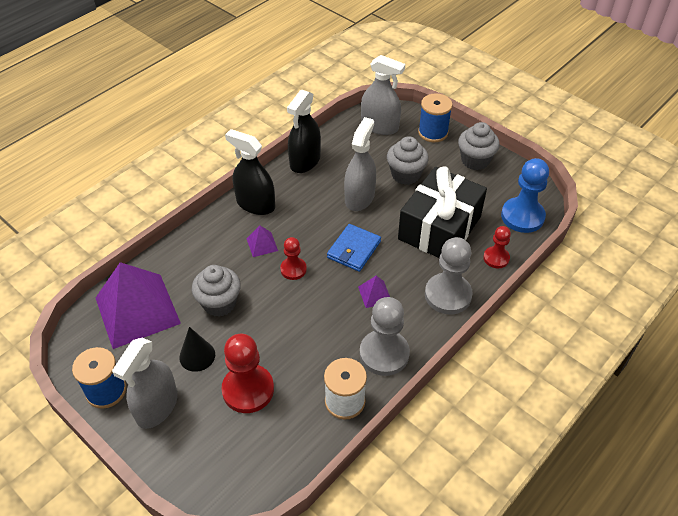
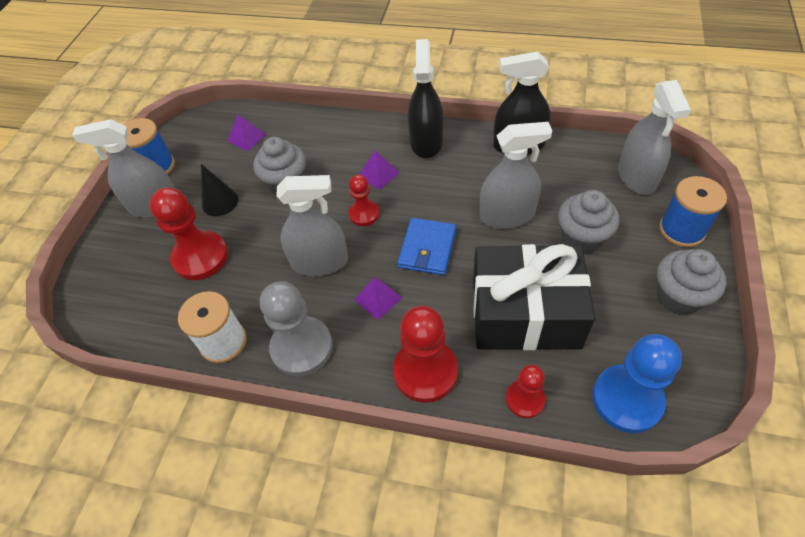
camera: 65 degrees right, 5 degrees up
(137, 310) = (246, 137): purple pyramid -> purple pyramid, size x0.41
(317, 313) = (320, 262): none -> grey spray bottle
(354, 249) = (427, 248): blue wallet -> blue wallet turned 75 degrees counterclockwise
(448, 295) = (425, 371): grey pawn -> red pawn

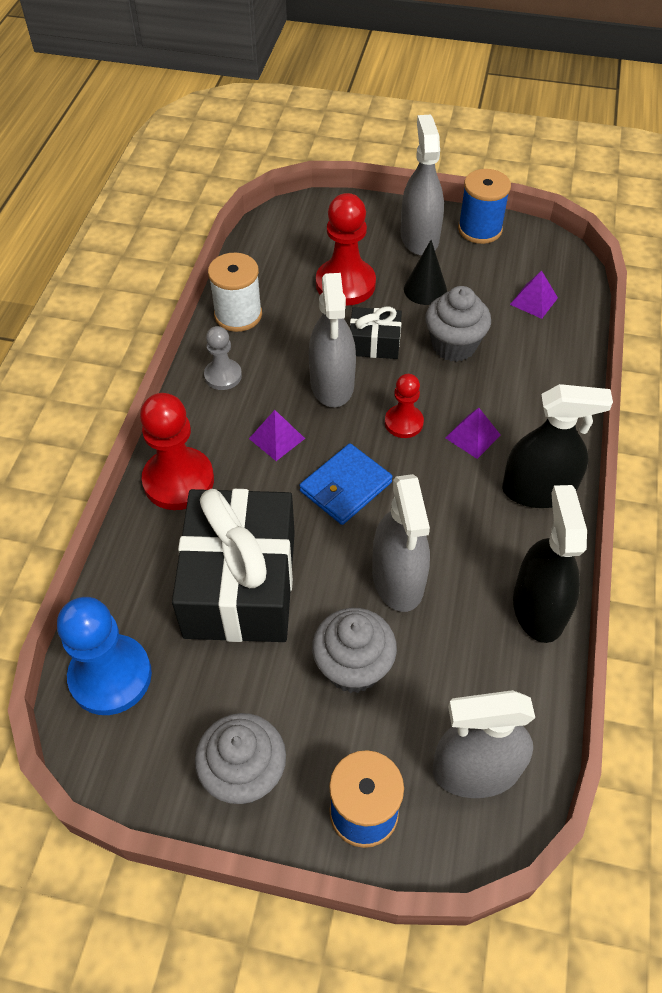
camera: 85 degrees right, 0 degrees up
(276, 234) = (374, 343): none -> black gift
(302, 347) = (223, 376): grey pawn -> grey pawn, size x0.57
(427, 248) = (345, 486): blue wallet -> blue wallet turned 60 degrees counterclockwise
(525, 399) = (130, 571): red pawn -> none

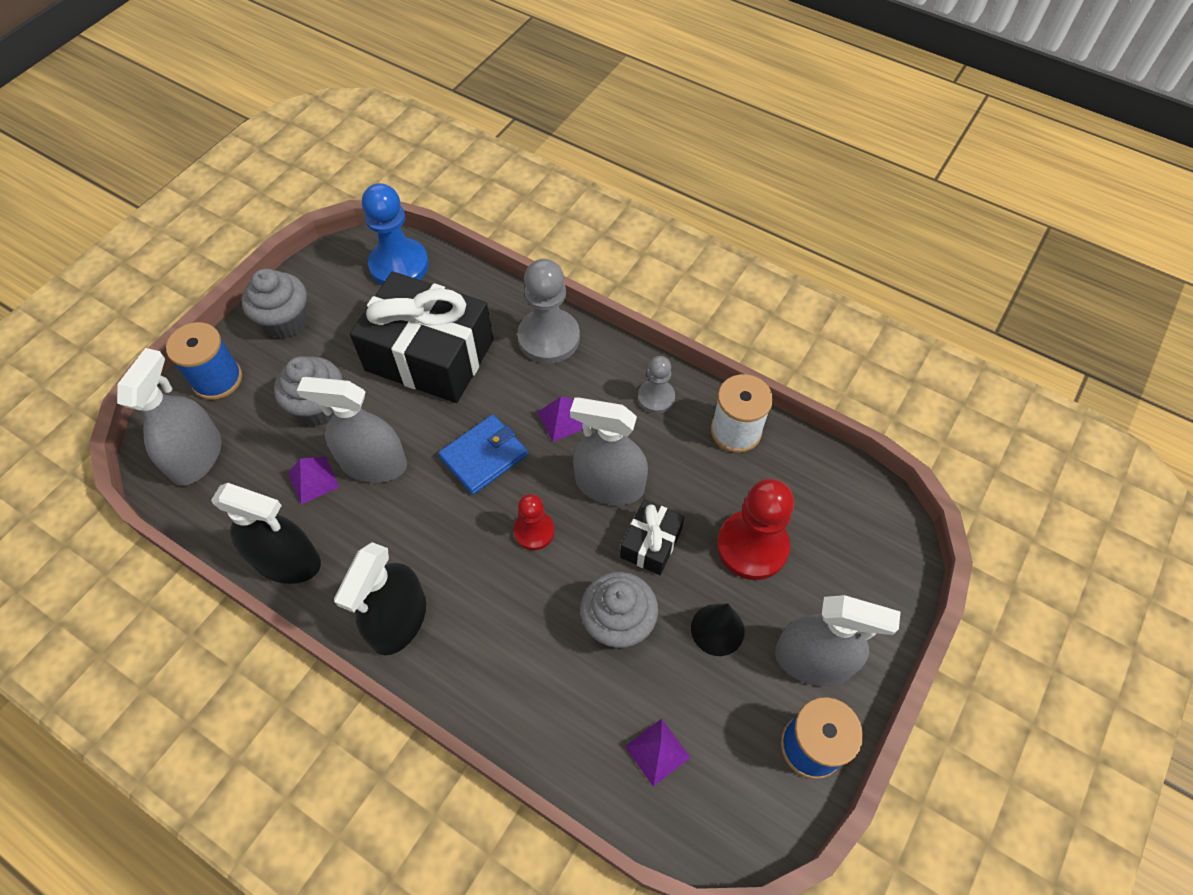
camera: 110 degrees right, 5 degrees up
(178, 480) = (549, 338): red pawn -> grey pawn
(345, 486) = (484, 456): blue wallet -> blue wallet turned 75 degrees clockwise
(472, 436) = (489, 588): purple pyramid -> purple pyramid (313, 480)

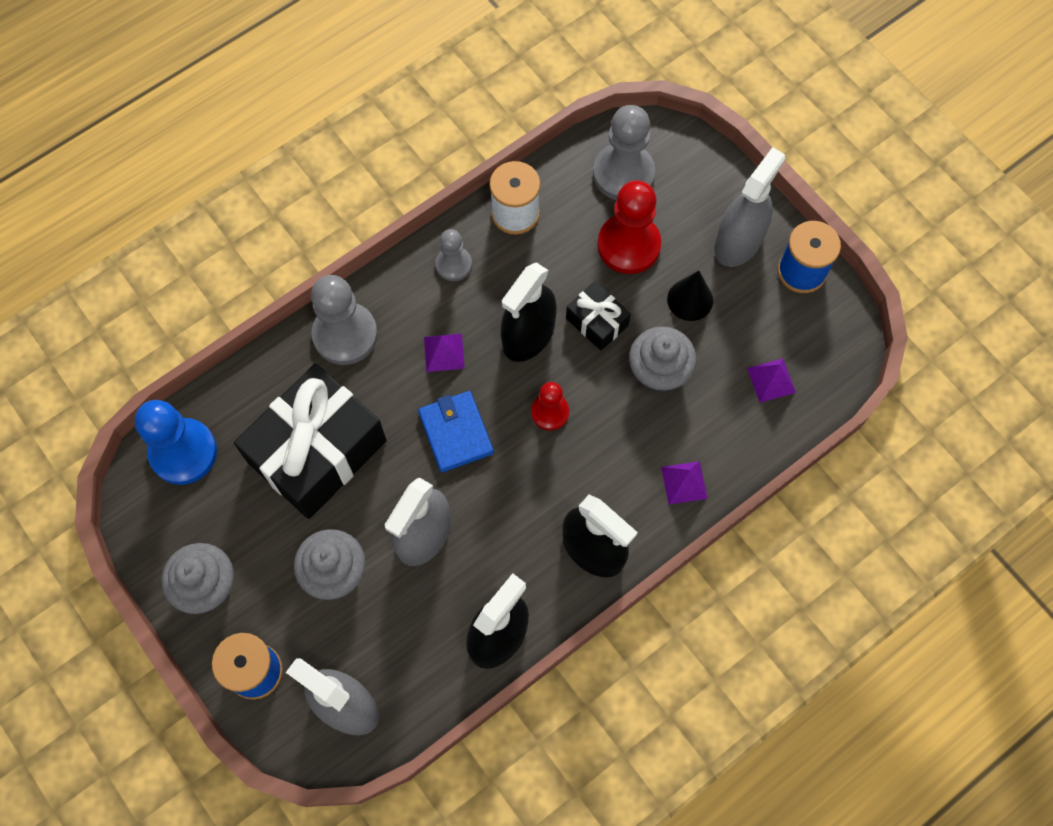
camera: 70 degrees left, 10 degrees up
(313, 480) = (419, 595): purple pyramid -> purple pyramid (684, 482)
(609, 485) = (528, 335): grey spray bottle -> black spray bottle
(832, 515) = (623, 174): none -> grey pawn

